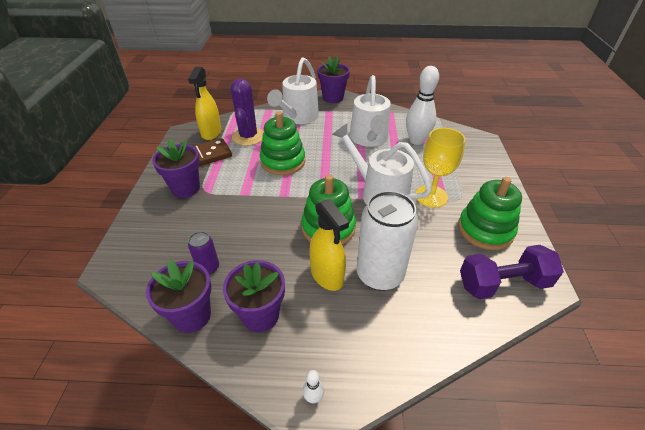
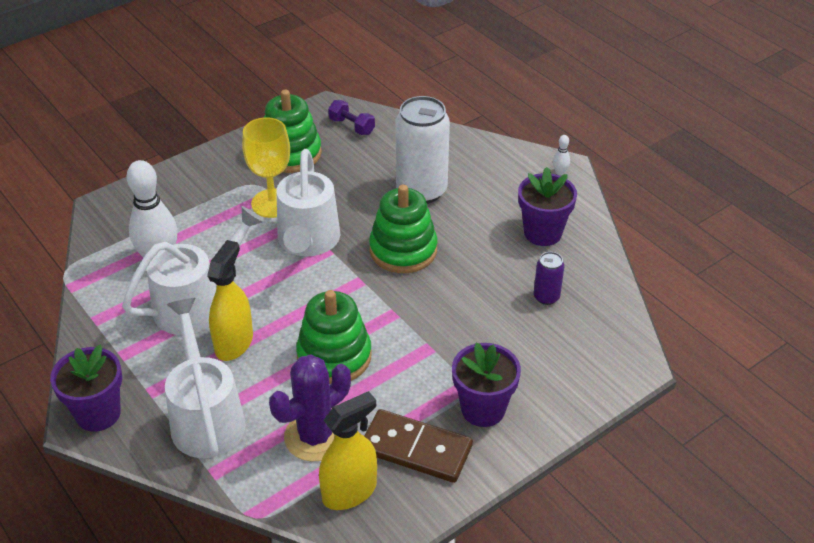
camera: 130 degrees left, 0 degrees up
(192, 316) = (594, 270): purple flower pot -> none
(297, 117) = (206, 417): white watering can -> white watering can turned 90 degrees counterclockwise
(327, 275) = (460, 219): yellow spray bottle -> yellow spray bottle (234, 343)
(503, 283) = (351, 126): purple dumbbell -> purple dumbbell, size x0.56

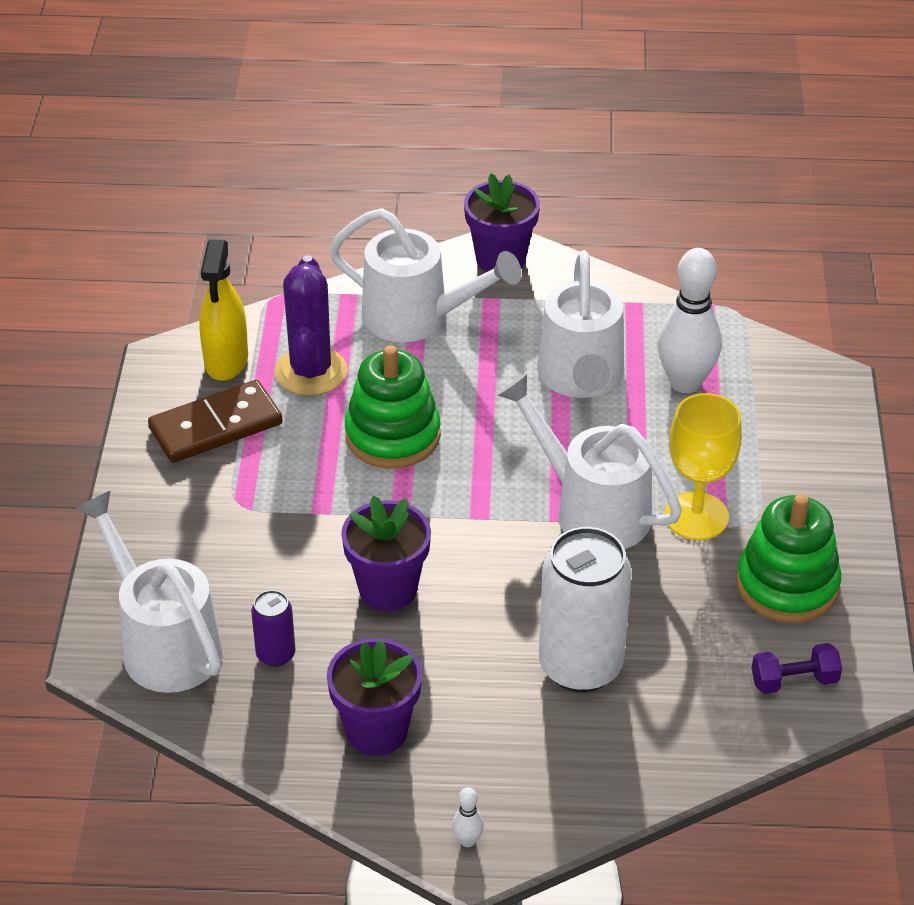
camera: 130 degrees right, 0 degrees up
(234, 343) = (493, 378): yellow spray bottle -> none
(403, 250) = (489, 581): green stacking toy -> none
(483, 409) = (199, 499): purple flower pot -> purple flower pot (388, 589)
(595, 346) = (163, 642): none -> white watering can

